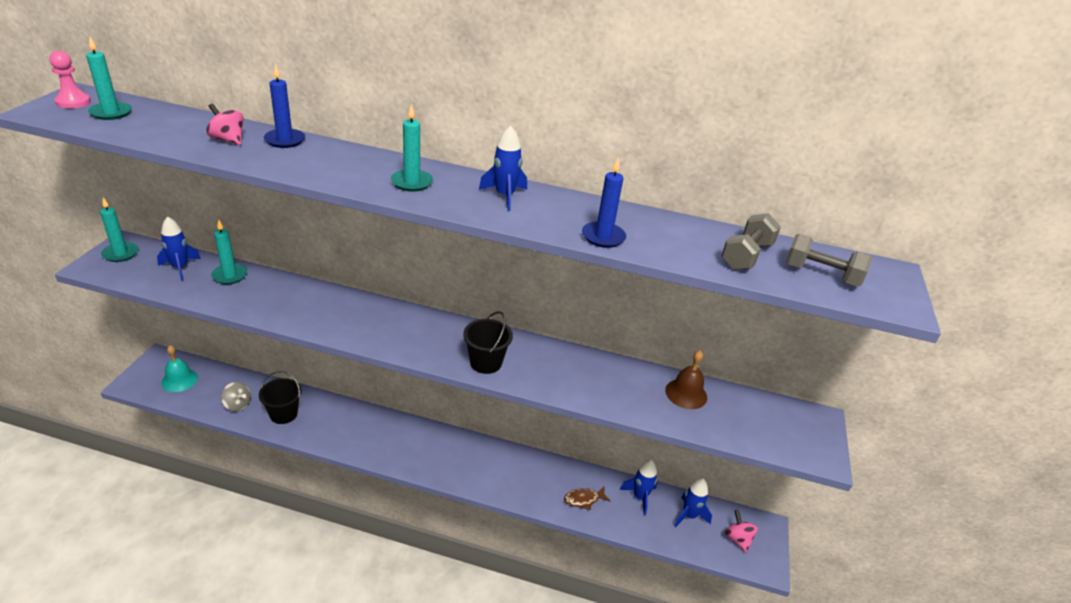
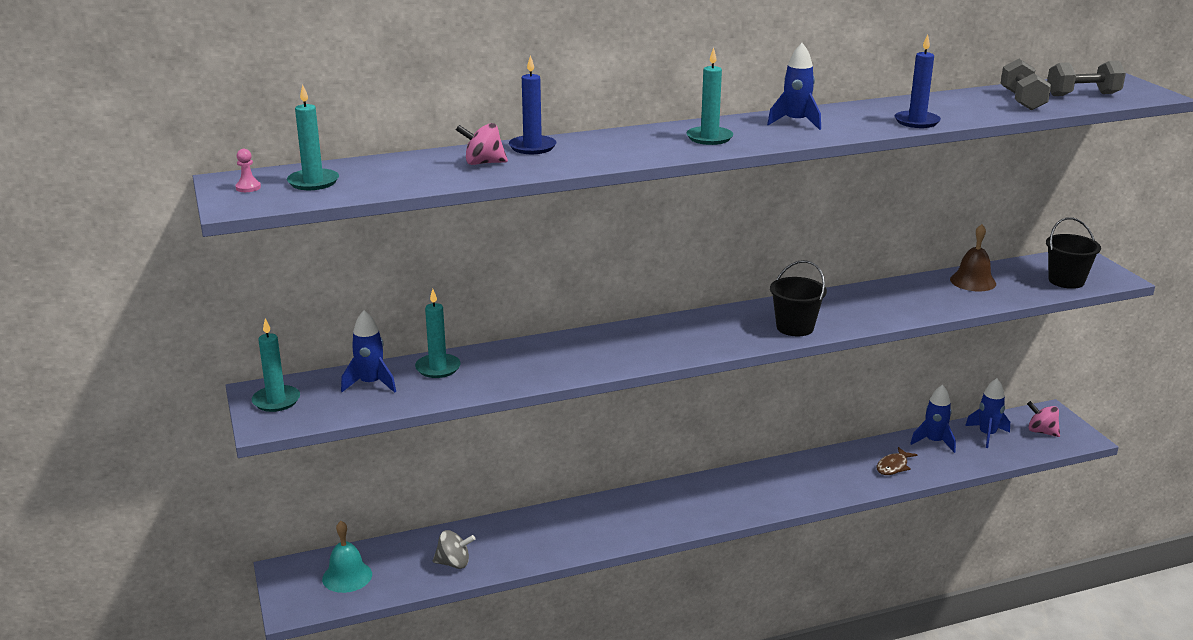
camera: 30 degrees left, 10 degrees down
(73, 102) = (248, 187): pink pawn -> pink pawn, size x0.59
(283, 414) = (517, 545): black bucket -> black bucket (1066, 281)

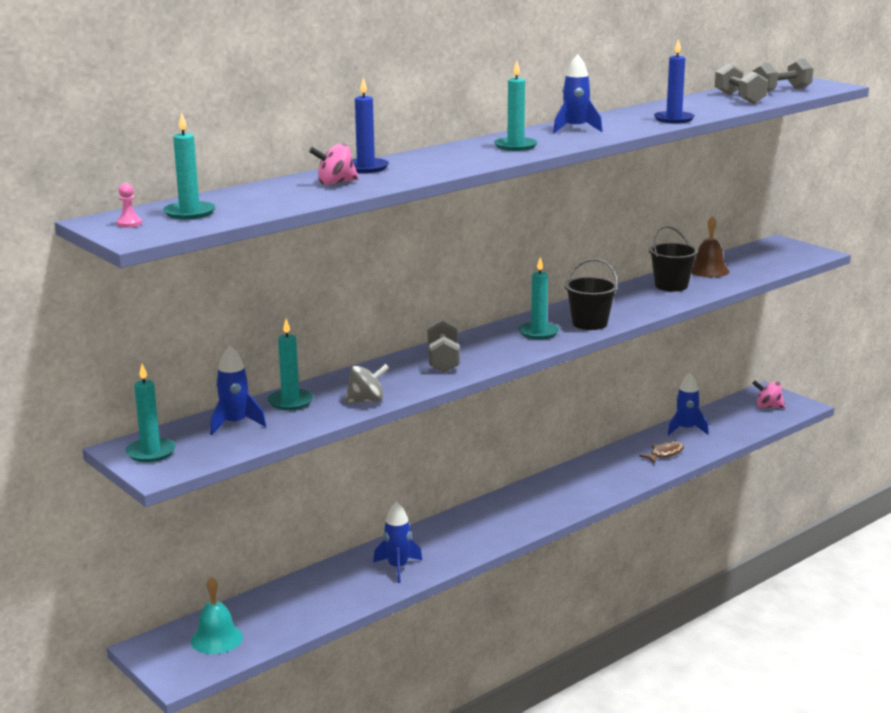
camera: 20 degrees left, 5 degrees down
(454, 563) = (317, 606): grey spinning top -> grey spinning top (366, 400)
(615, 346) = (443, 360): none -> grey dumbbell
(734, 329) = (538, 332): none -> turquoise candle
(893, 466) = (665, 454): brown fish -> brown fish turned 150 degrees counterclockwise
(987, 435) = (726, 417): blue rocket -> blue rocket (398, 568)
(1066, 281) = (781, 260): black bucket -> black bucket (671, 286)

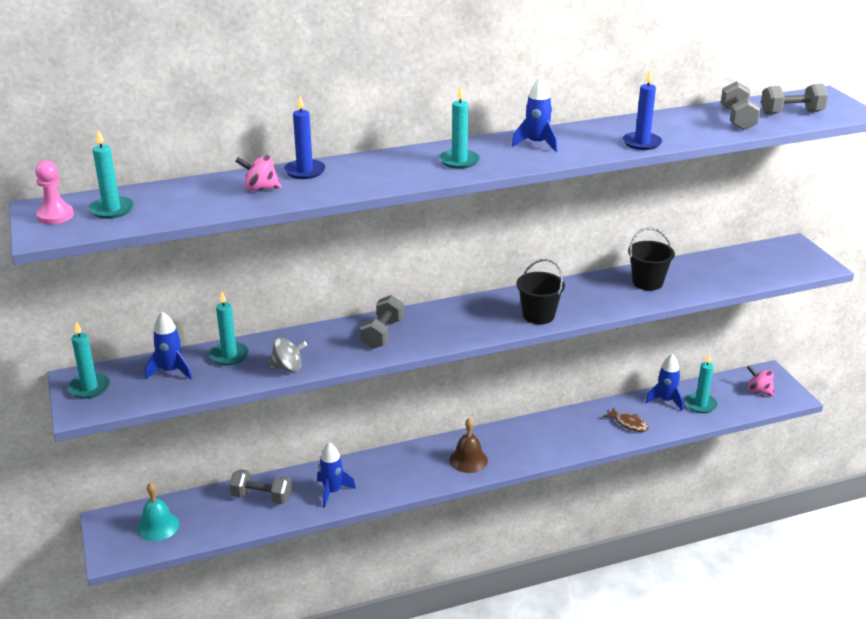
camera: 20 degrees right, 10 degrees up
(129, 224) = (55, 216): pink pawn -> pink pawn, size x1.70
(320, 588) = (262, 497): none -> grey dumbbell
(538, 332) = (486, 317): turquoise candle -> turquoise candle (700, 404)
(665, 454) = (628, 424): brown fish -> brown fish turned 60 degrees clockwise
(708, 270) = (697, 269): brown bell -> brown bell (468, 460)

